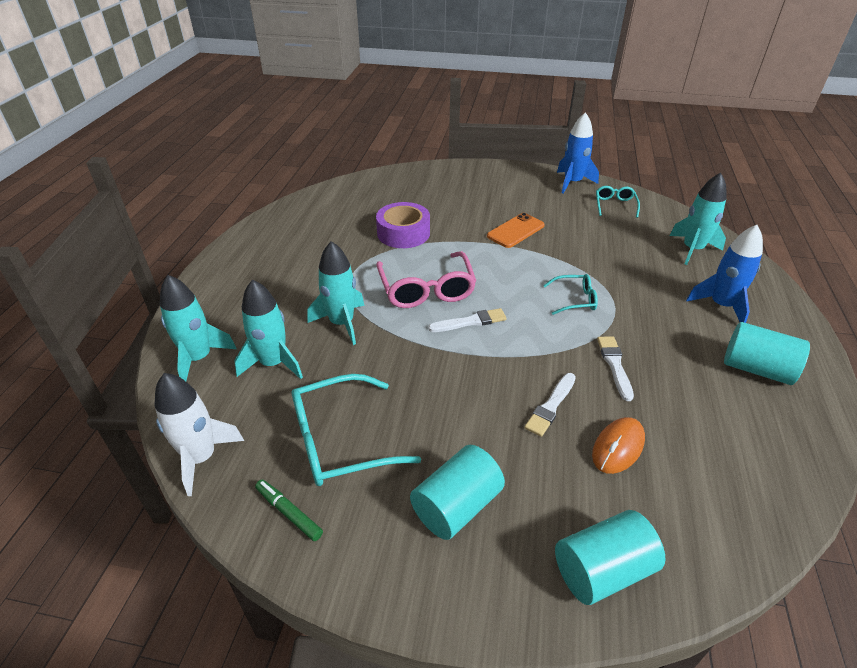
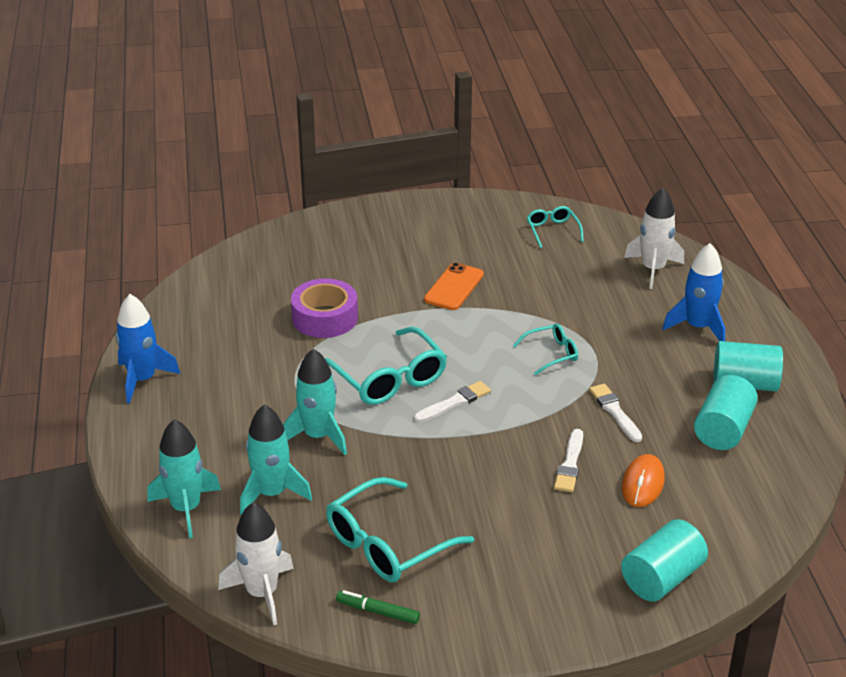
camera: 20 degrees left, 5 degrees down
(426, 289) = (389, 378): pink glasses -> turquoise glasses
(456, 506) = (523, 566): turquoise cylinder -> turquoise cylinder (723, 430)
(572, 182) = (492, 209): blue rocket -> blue rocket (142, 379)
(692, 249) = (653, 269): turquoise rocket -> white rocket

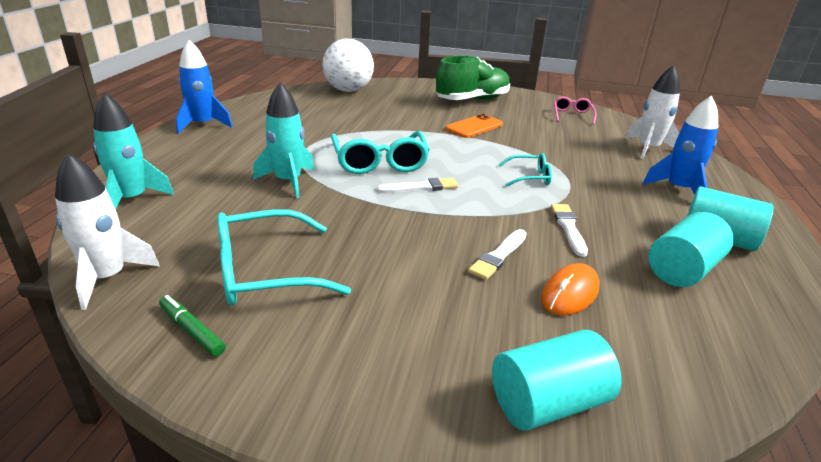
camera: 20 degrees right, 5 degrees down
(259, 259) = (348, 90): none -> white ball
(272, 493) = (209, 207): turquoise rocket -> none
(325, 318) = (363, 122): purple tape -> none
(423, 234) = (472, 100): none -> green shoe
(552, 231) = (572, 115): turquoise glasses -> pink glasses

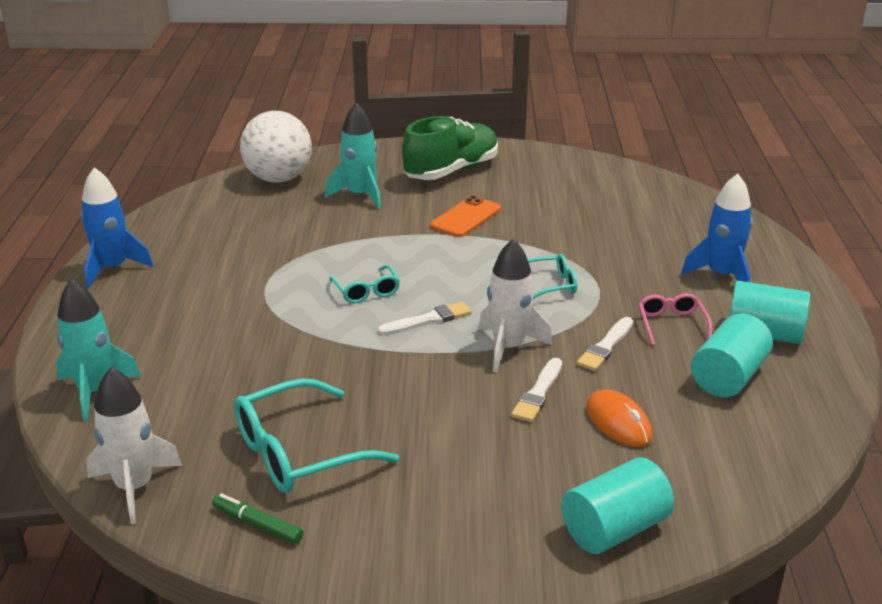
camera: 10 degrees left, 0 degrees up
(288, 181) = (268, 337): turquoise rocket -> turquoise rocket (360, 195)
(380, 162) = (366, 291): turquoise glasses -> turquoise glasses, size x0.54
(568, 228) = (605, 346): white brush -> white brush turned 135 degrees counterclockwise
(569, 293) = (618, 423): orange mouse -> orange mouse turned 60 degrees counterclockwise
(572, 115) = (585, 179): pink glasses -> pink glasses (671, 324)
(648, 148) = (684, 220): white rocket -> white rocket (508, 347)

